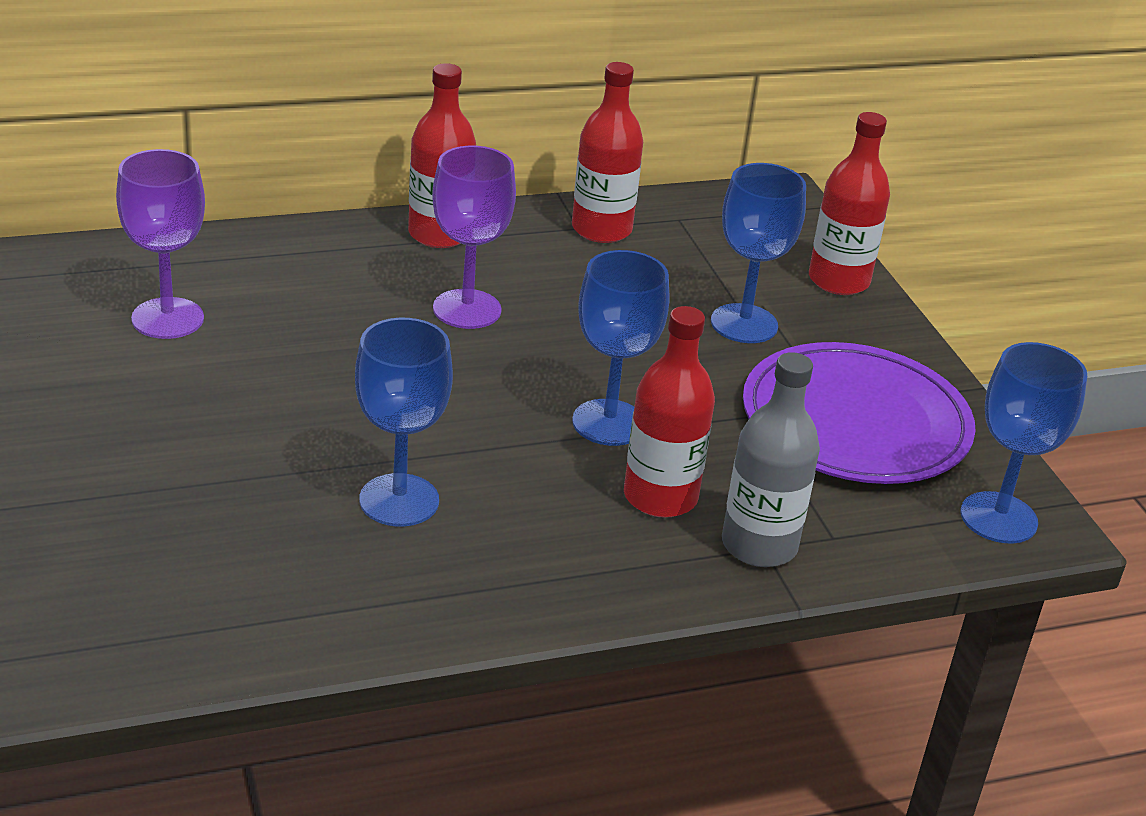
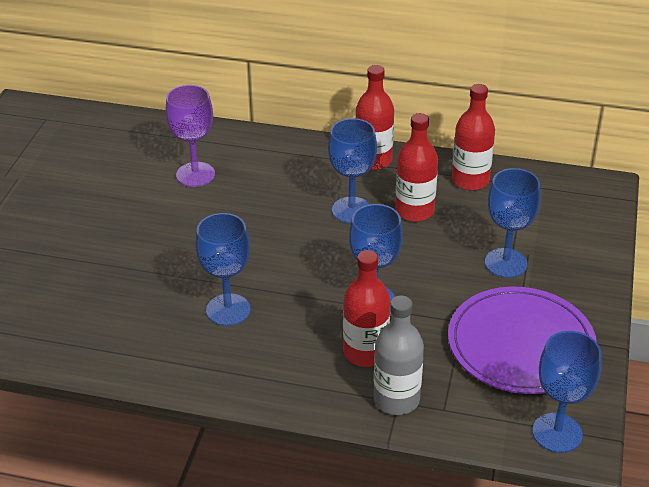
camera: 35 degrees right, 5 degrees up
(467, 309) = (351, 210): purple goblet -> blue goblet
(838, 281) = (592, 251): red bottle -> red bottle (414, 211)

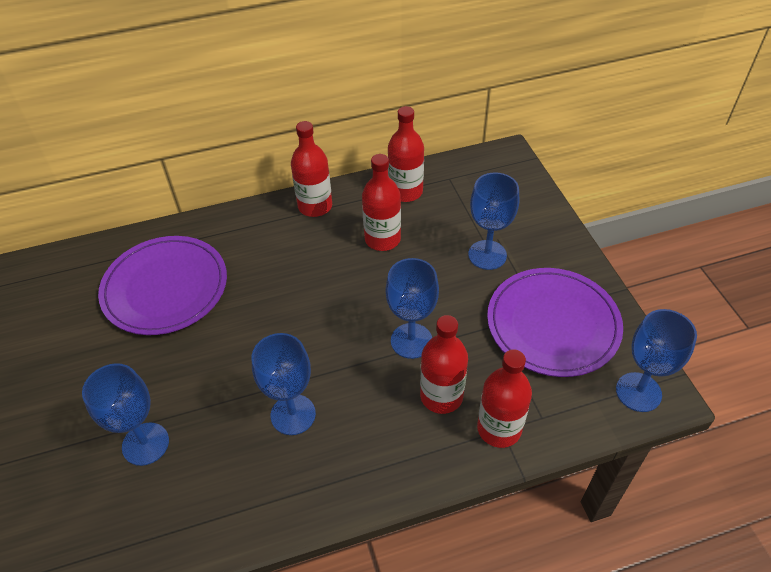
camera: 30 degrees left, 10 degrees up
(195, 174) = (165, 288): purple goblet -> purple plate
(351, 210) = (330, 262): blue goblet -> blue goblet (145, 444)
(396, 399) = (499, 428): grey bottle -> red bottle

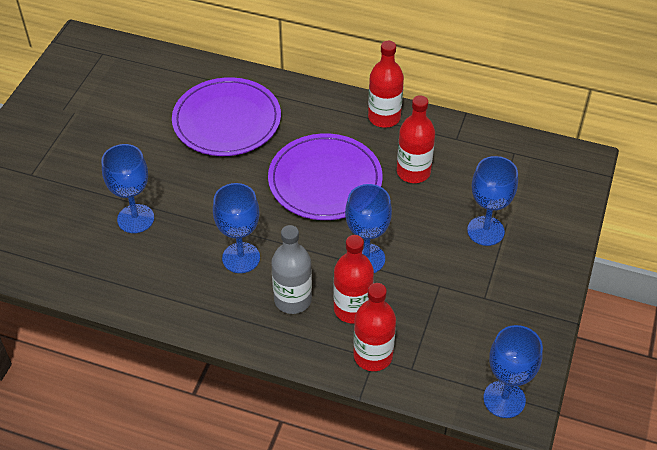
camera: 35 degrees right, 0 degrees up
(379, 423) = (293, 299): none -> grey bottle
(405, 191) = (467, 144): red bottle -> none
(553, 324) = (486, 312): purple plate -> purple plate (325, 180)

